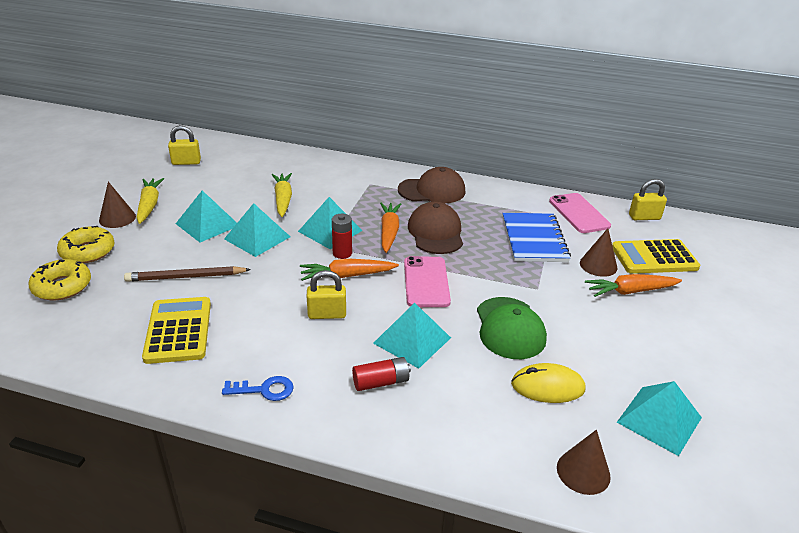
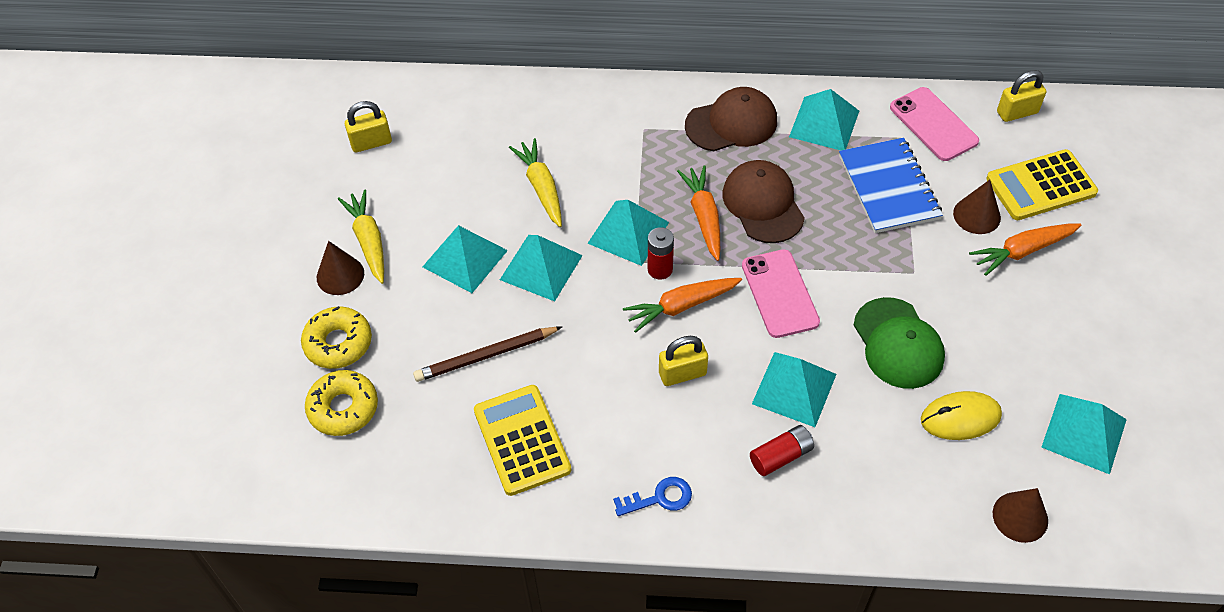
camera: 10 degrees left, 20 degrees up
(498, 201) = (824, 123): none -> turquoise pyramid

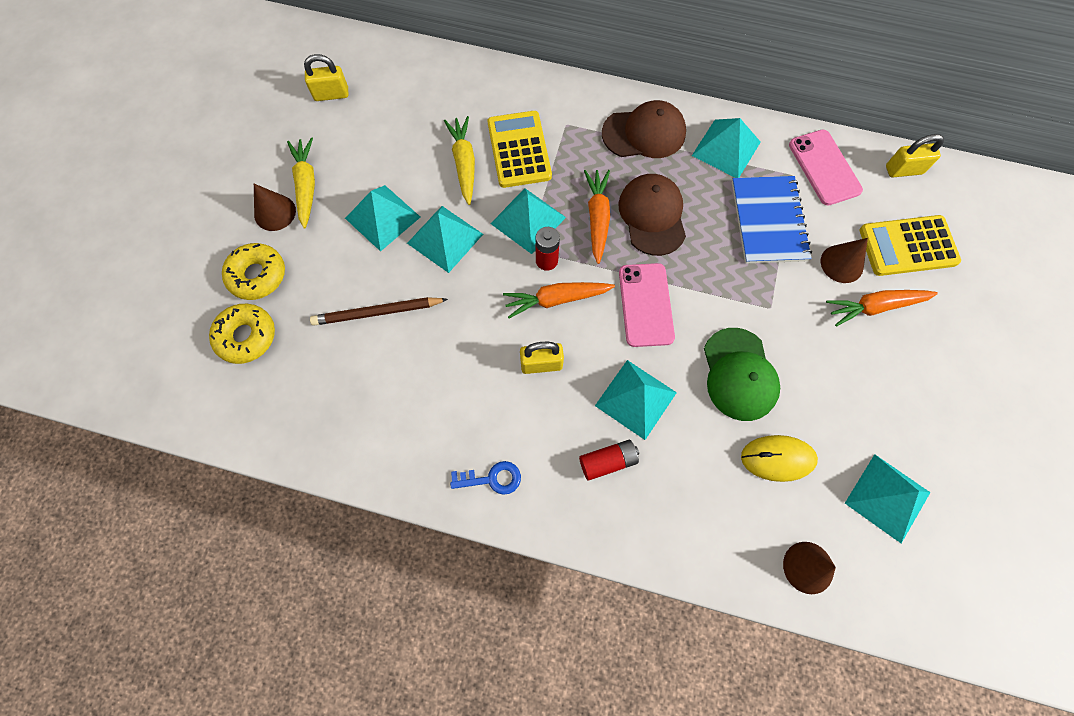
camera: 10 degrees right, 15 degrees up
(522, 440) = (388, 398): yellow calculator -> yellow calculator (519, 150)

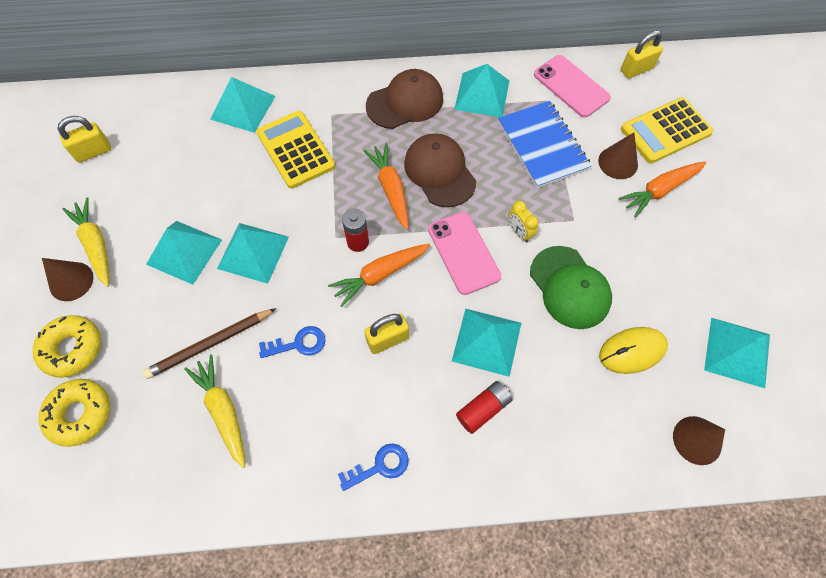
camera: 20 degrees left, 5 degrees down
(457, 339) = (298, 344): none -> blue key
(464, 163) = (247, 178): yellow carrot -> yellow carrot (223, 411)
(528, 220) = (327, 211): turquoise pyramid -> turquoise pyramid (243, 107)
(709, 302) = (519, 232): none -> yellow clock

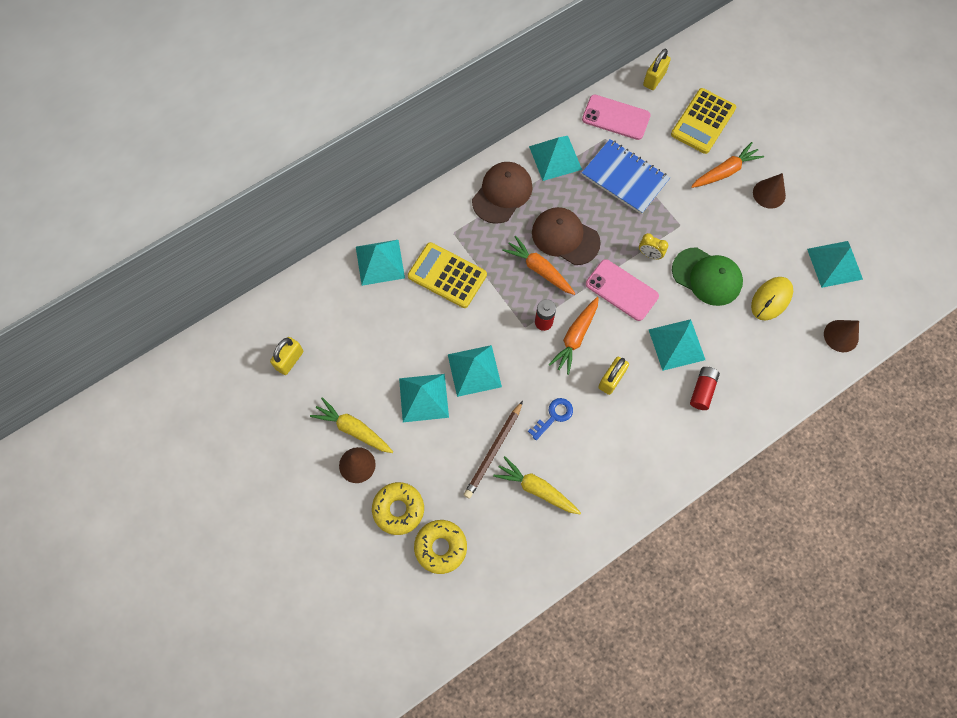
camera: 30 degrees left, 5 degrees up
(379, 466) = (662, 464): blue key -> none
(618, 162) = (684, 164): brown cone -> brown cone (769, 194)
(660, 190) = (725, 171): orange carrot -> orange carrot turned 150 degrees counterclockwise

